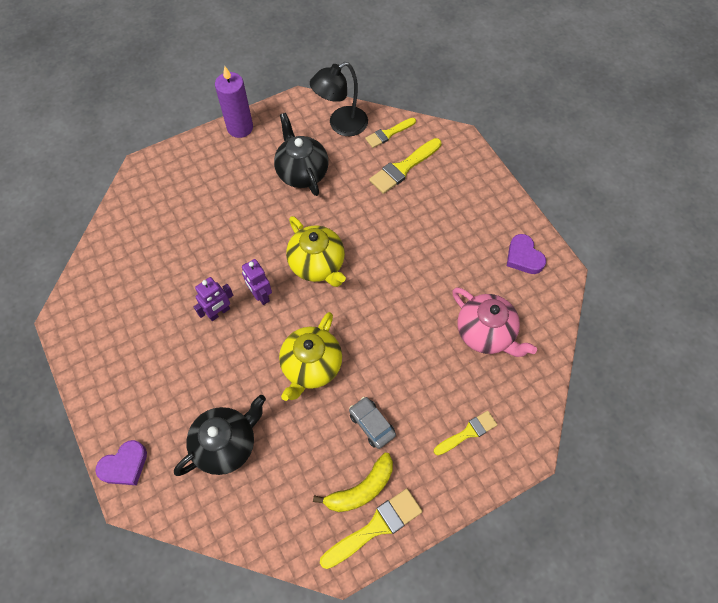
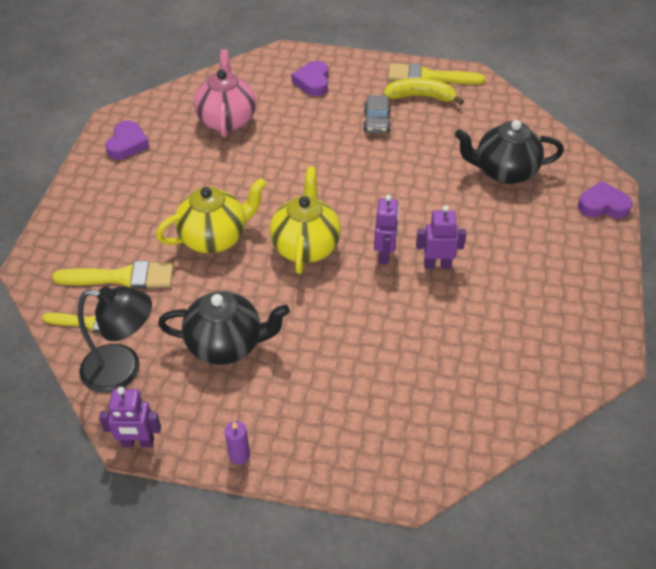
camera: 140 degrees left, 15 degrees down
(240, 128) = (239, 455): purple candle -> purple candle, size x0.48
(295, 102) = (138, 442): none -> purple robot
(302, 172) = (226, 344): black teapot -> black teapot turned 105 degrees counterclockwise
(311, 367) = (389, 178): yellow teapot -> yellow teapot (215, 237)
(467, 433) = (312, 82): yellow brush -> purple heart

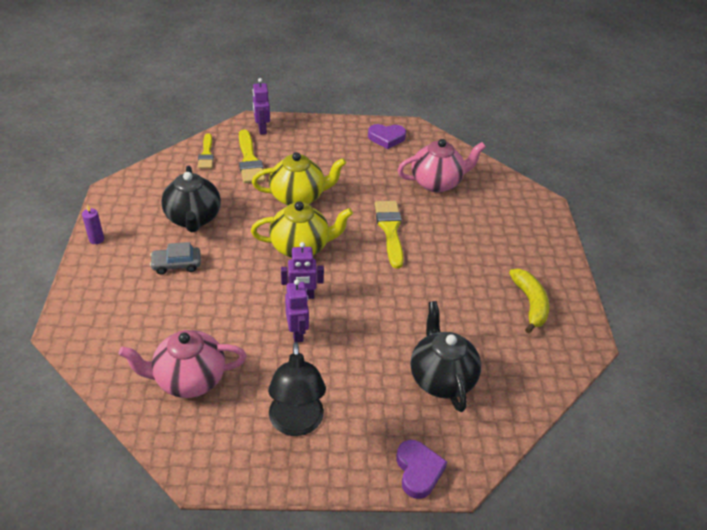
camera: 75 degrees right, 5 degrees down
(123, 370) = (167, 176): black lamp -> black lamp (296, 424)
(138, 442) = (109, 192): purple robot -> purple robot (262, 129)
(215, 237) = (298, 197): yellow teapot -> yellow teapot turned 60 degrees counterclockwise
(312, 82) = (513, 226): purple heart -> none
(376, 121) = (476, 275): grey car -> grey car (176, 264)
(429, 77) = (566, 308): yellow brush -> yellow brush (390, 230)
(493, 361) = (189, 379): none -> pink teapot

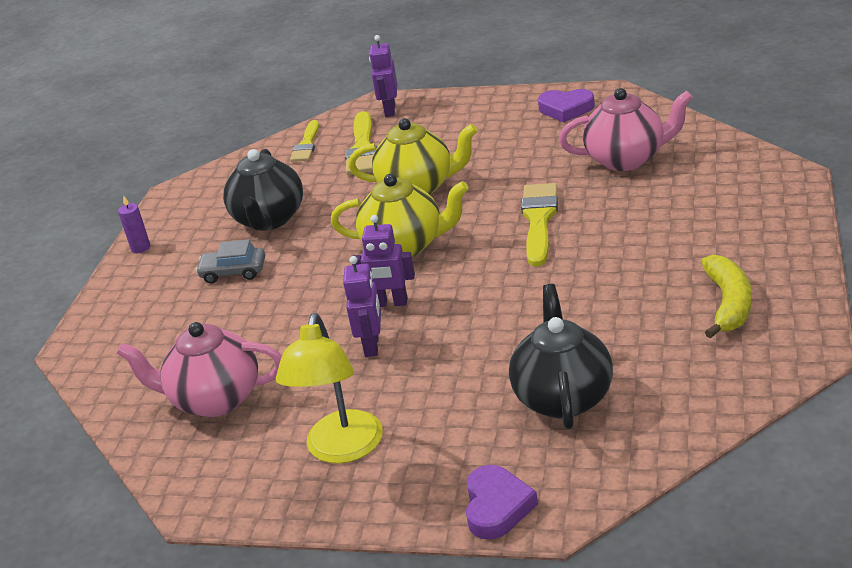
camera: 20 degrees right, 10 degrees down
(296, 424) = (342, 449): black lamp -> yellow lamp

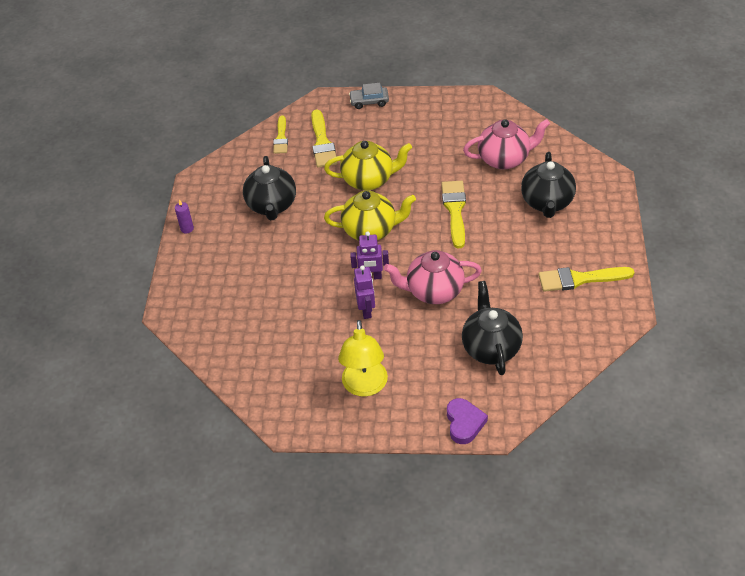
camera: 10 degrees left, 15 degrees up
(214, 399) = (275, 351): pink teapot -> pink teapot (433, 291)
(233, 272) = (259, 250): grey car -> grey car (369, 101)
(389, 110) = (334, 107): purple robot -> none
(566, 109) = (458, 112): purple heart -> none
(685, 209) = (547, 203): none -> black teapot
(728, 304) = (580, 279): yellow banana -> yellow brush

